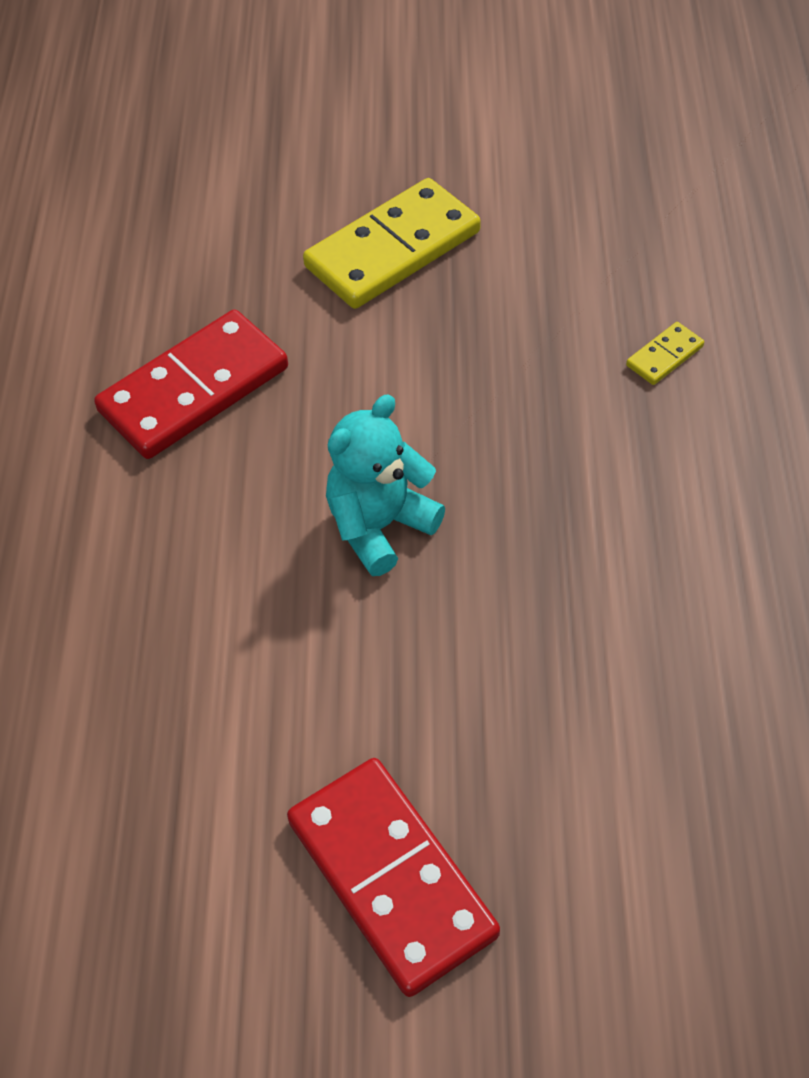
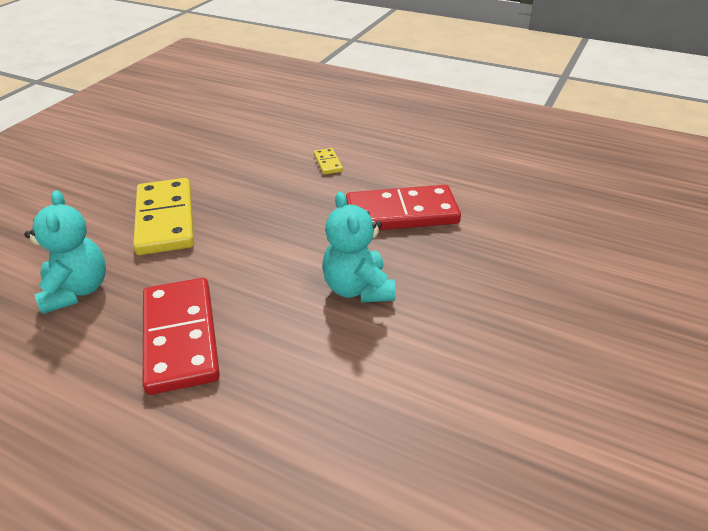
camera: 65 degrees left, 15 degrees down
(215, 251) = (77, 290): none -> turquoise teddy bear
(392, 877) = (607, 363): red domino -> red domino (401, 213)

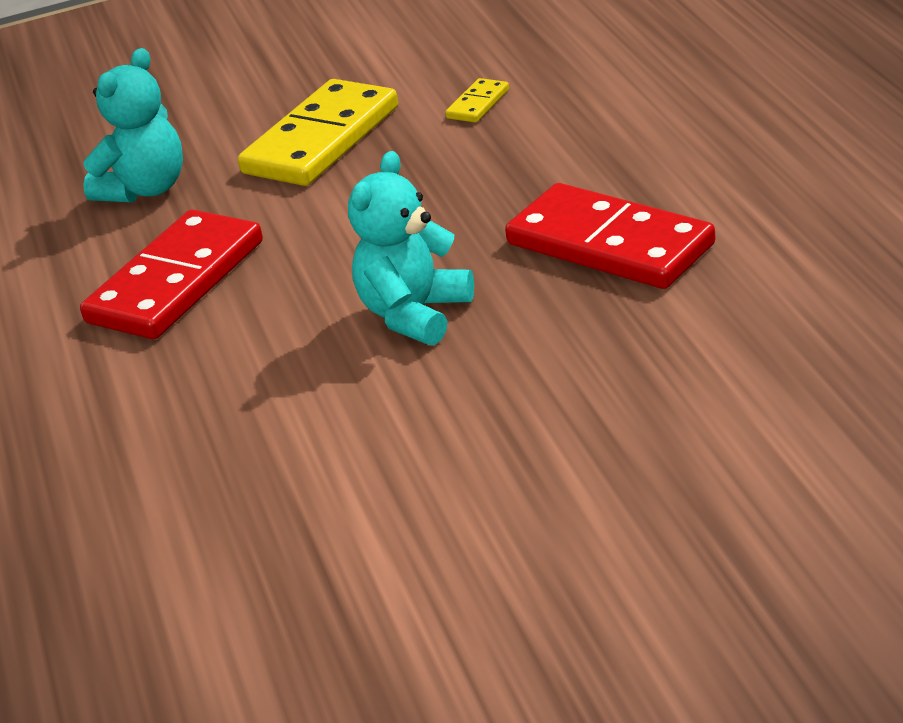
camera: 50 degrees right, 5 degrees down
(328, 163) = (618, 133): yellow domino -> yellow domino (478, 104)

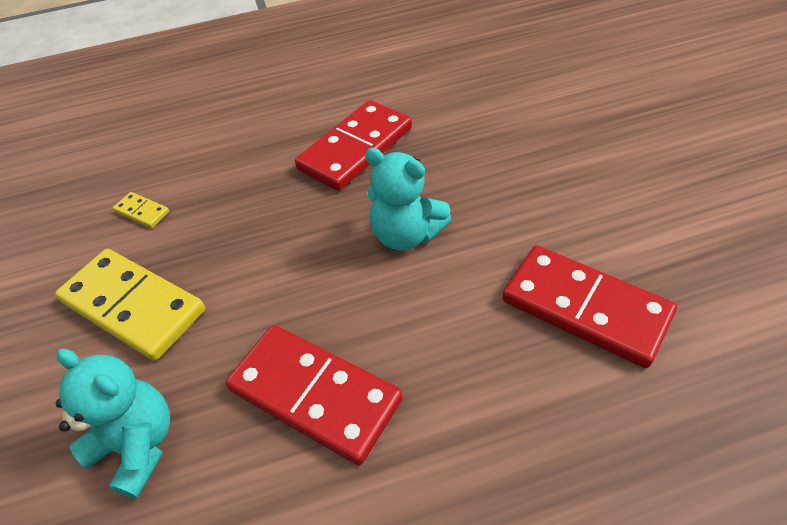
camera: 90 degrees left, 15 degrees up
(256, 481) = (585, 308): none -> red domino

